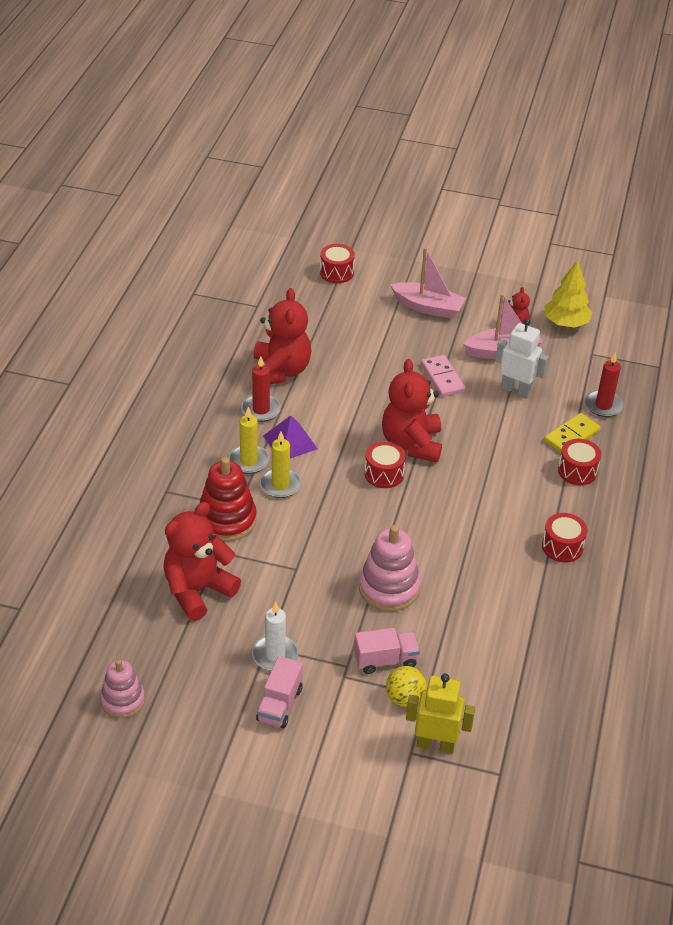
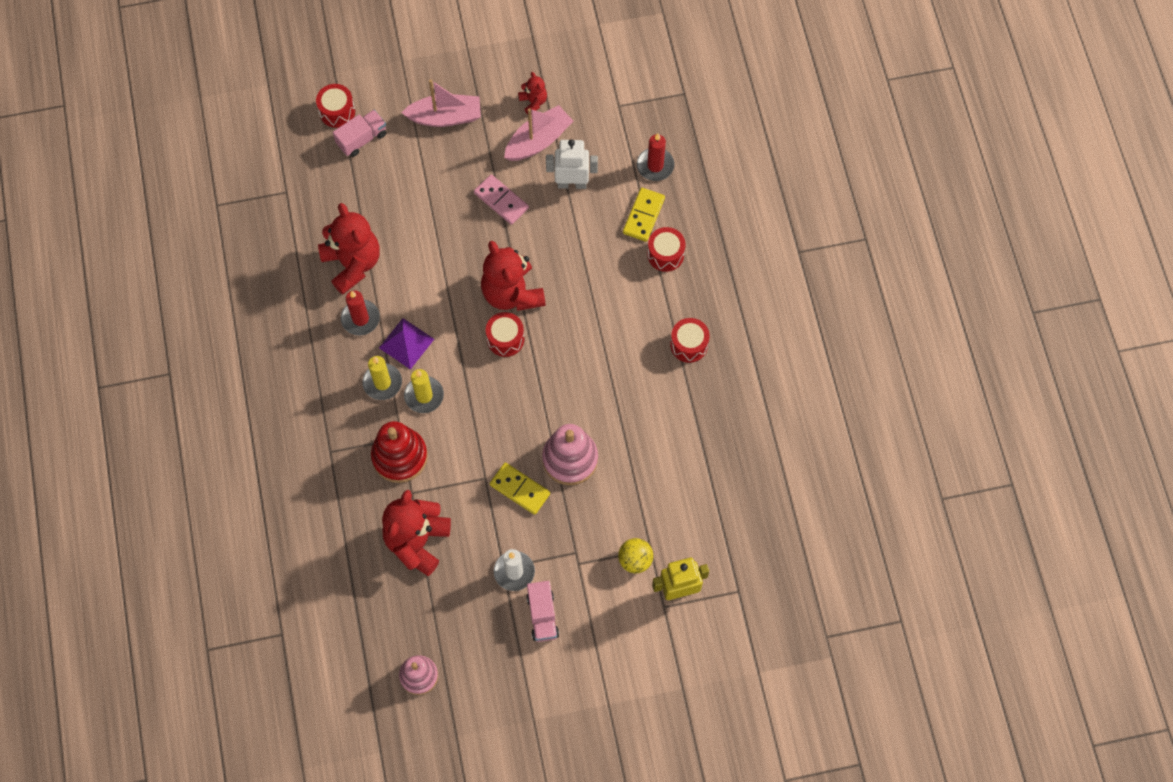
camera: 25 degrees left, 25 degrees up
(324, 591) = (520, 489): none -> yellow domino
(385, 660) = (602, 531): pink truck -> pink truck (362, 139)
(566, 323) = (579, 77): yellow tree -> none

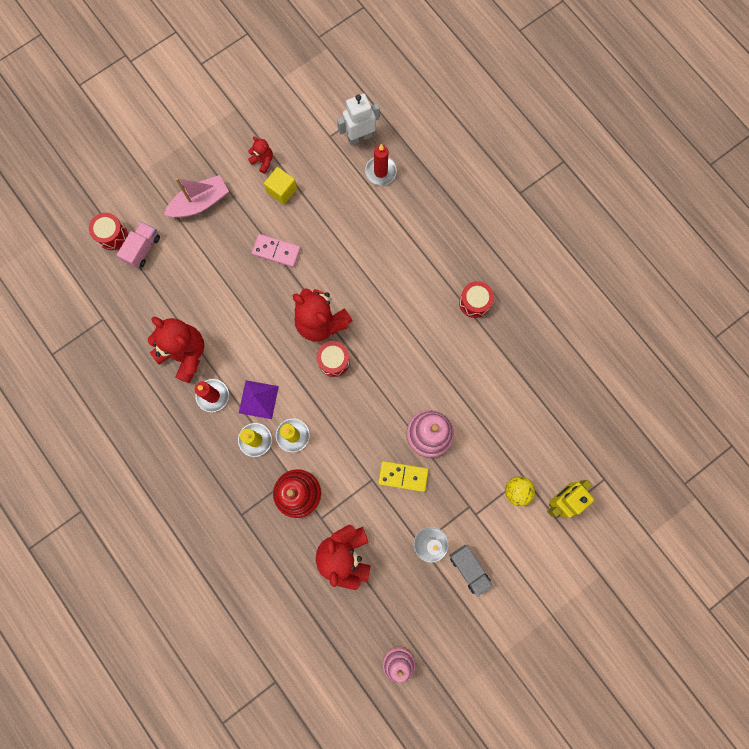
camera: 25 degrees left, 10 degrees up
(538, 141) = (282, 191): pink boat -> yellow cube
(542, 615) = (469, 569): pink truck -> grey truck
(572, 183) = (324, 214): white robot -> white robot (359, 137)
(643, 216) = (391, 215): yellow domino -> none
(665, 254) = (422, 239): red drum -> none

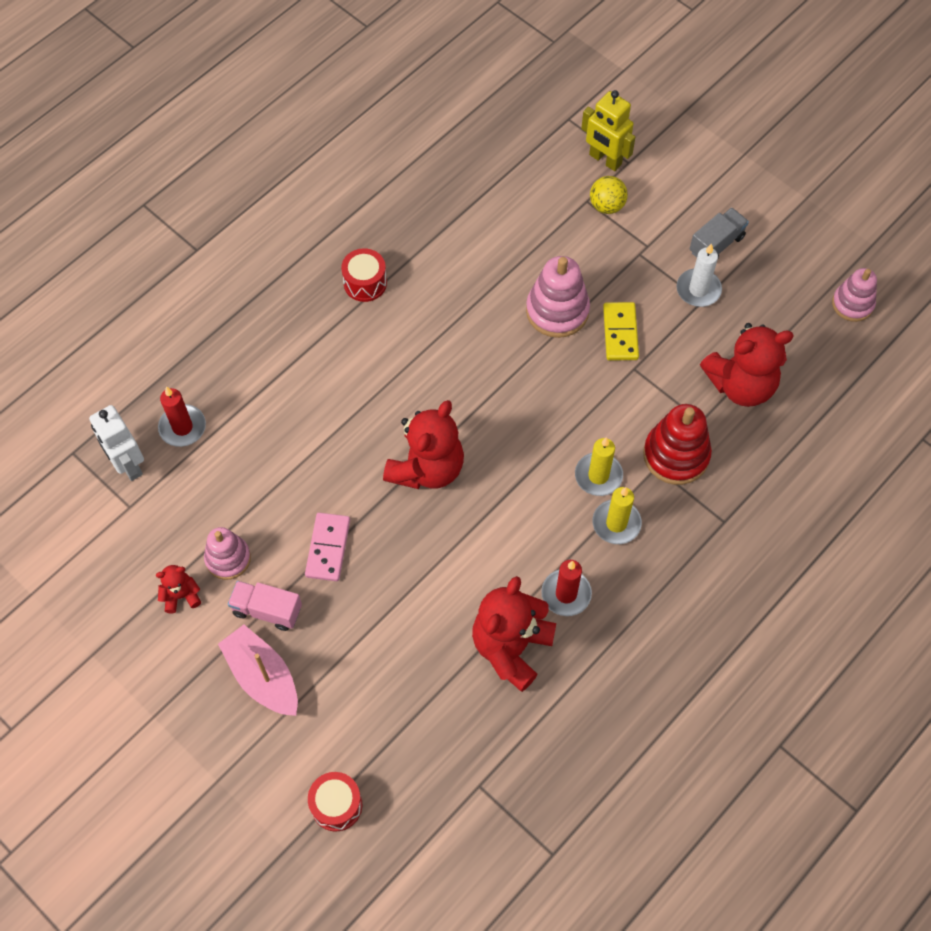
camera: 100 degrees left, 15 degrees down
(143, 249) = (353, 749): pink truck -> pink truck (267, 610)
(258, 399) = (557, 530): purple pyramid -> none
(263, 161) = (181, 595): red teddy bear -> red teddy bear turned 45 degrees clockwise
(282, 191) = (228, 558): yellow cube -> pink stacking toy
(333, 361) = (481, 442): red drum -> none

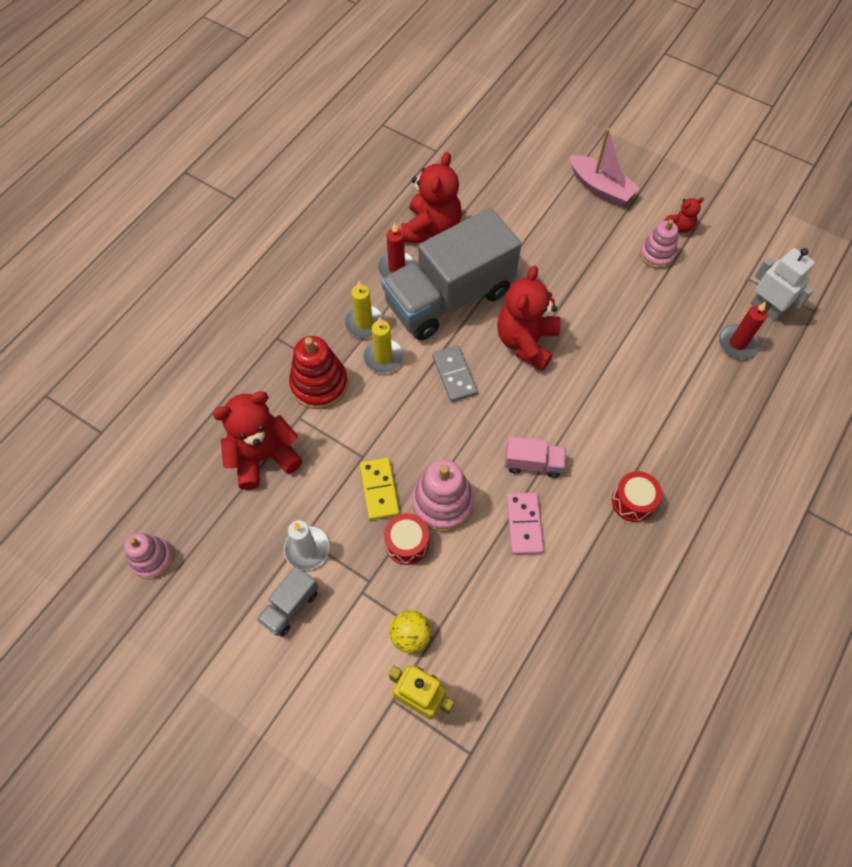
camera: 170 degrees right, 0 degrees up
(267, 610) = (614, 226): pink truck -> pink truck (533, 463)
(328, 548) = (585, 272): pink domino -> pink domino (524, 524)
(336, 805) = (526, 129): red drum -> red drum (407, 543)
(506, 540) = (449, 298): none -> grey truck
(519, 442) = (454, 375): none -> grey domino

